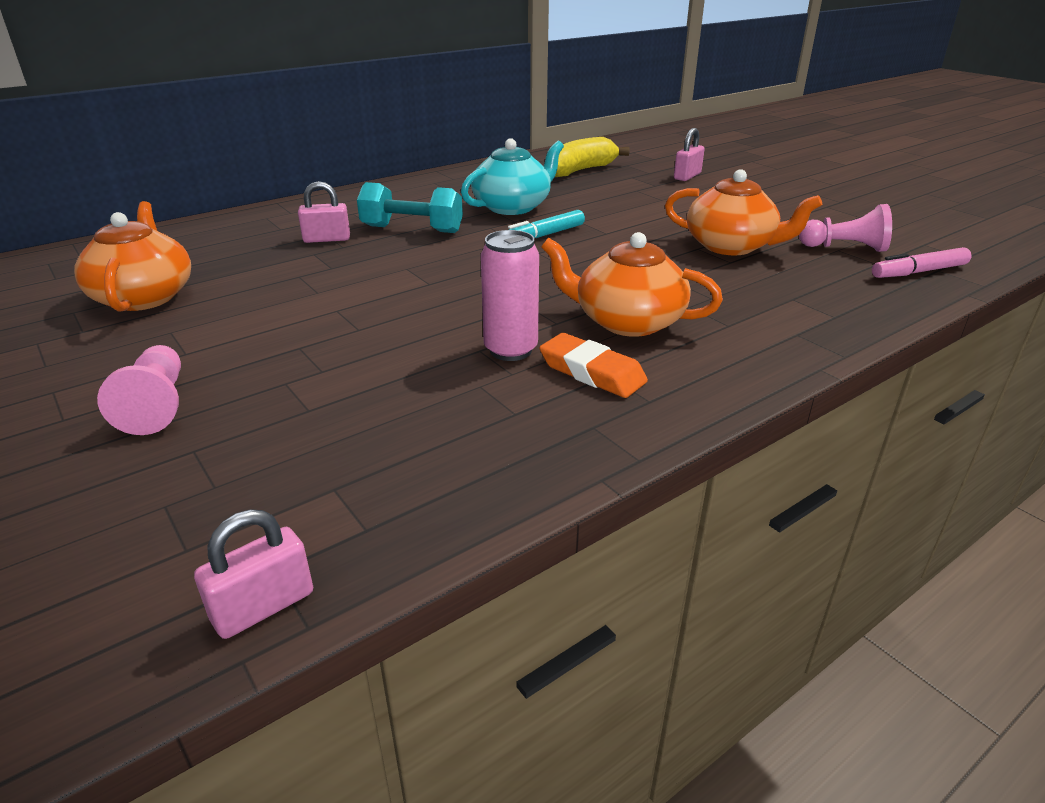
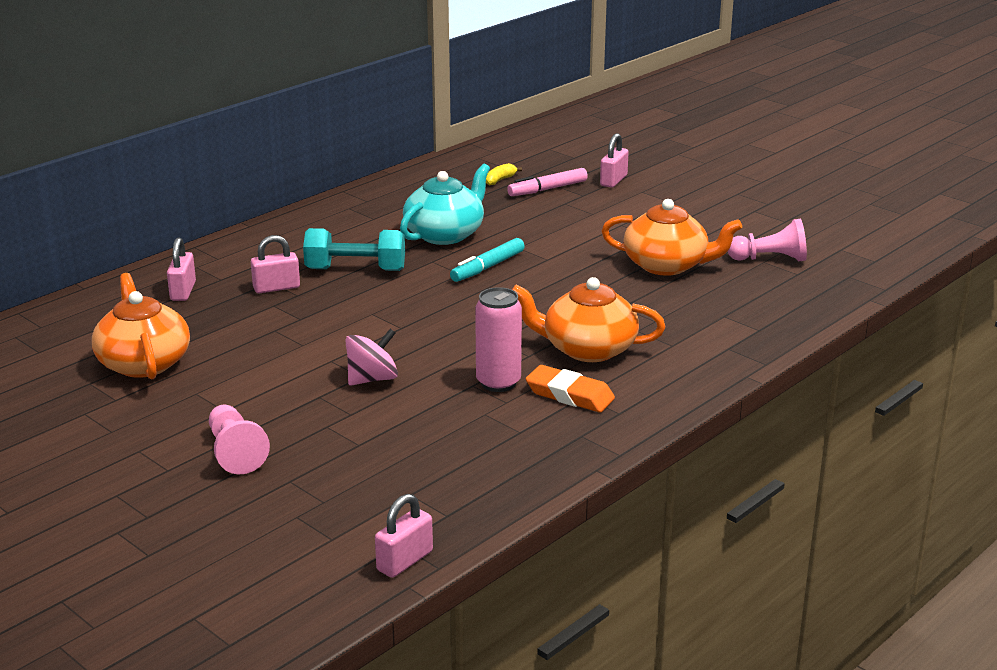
camera: 10 degrees left, 5 degrees down
(237, 236) = (183, 291): none -> pink padlock
(369, 333) = (372, 379): none -> pink spinning top
(580, 170) = (499, 180): yellow banana -> yellow banana, size x0.45
(918, 272) = (832, 280): pink marker -> pink marker (547, 189)

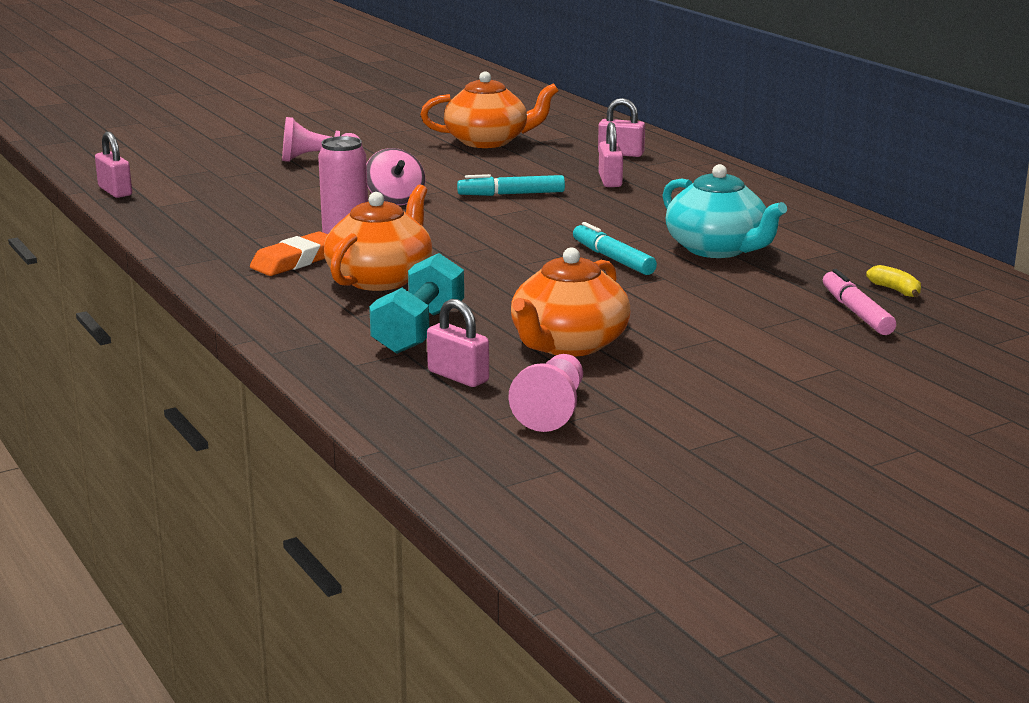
camera: 105 degrees right, 5 degrees down
(334, 326) = (511, 194): none -> turquoise marker
(355, 269) = (637, 208): turquoise dumbbell -> turquoise dumbbell (419, 330)
(613, 180) = (886, 355): pink padlock -> pink padlock (458, 376)

